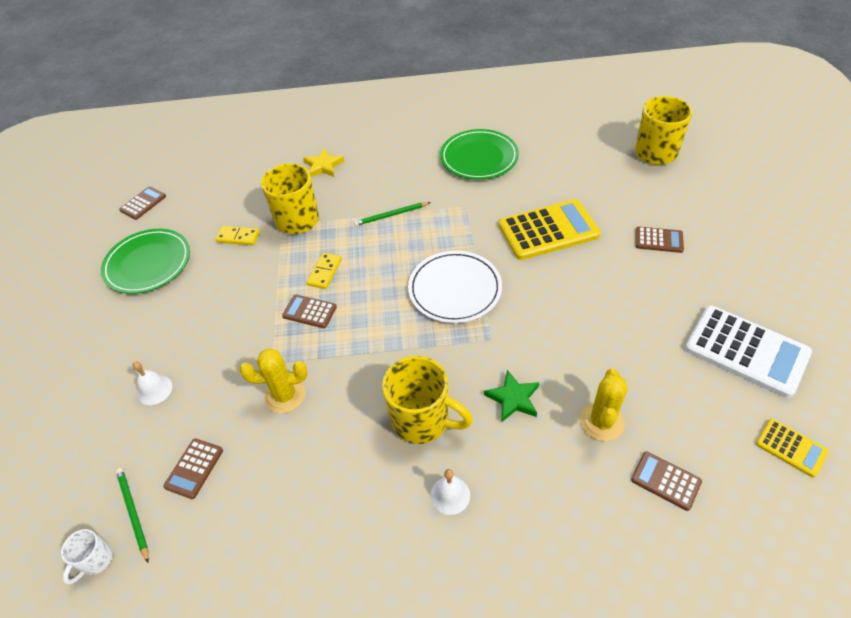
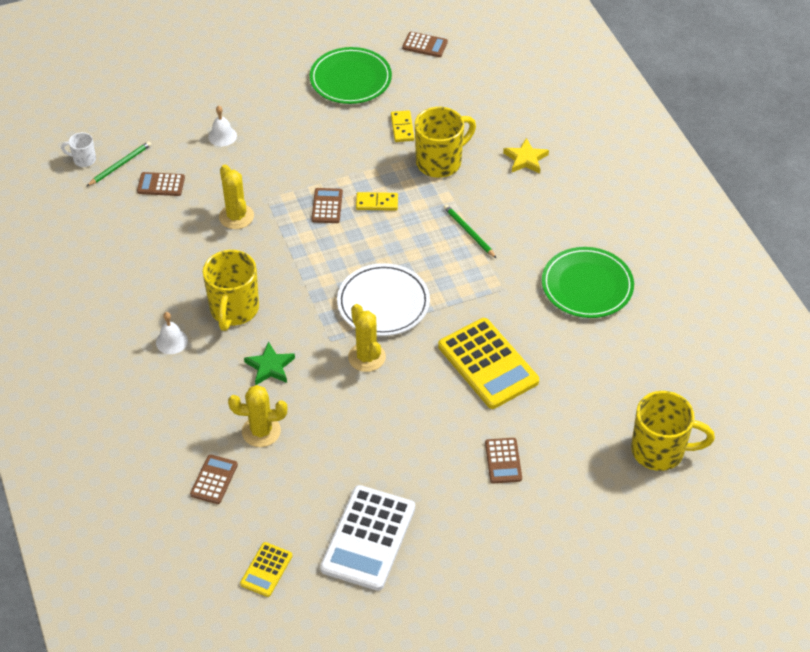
camera: 70 degrees right, 0 degrees up
(520, 314) = (366, 357): none -> yellow cactus

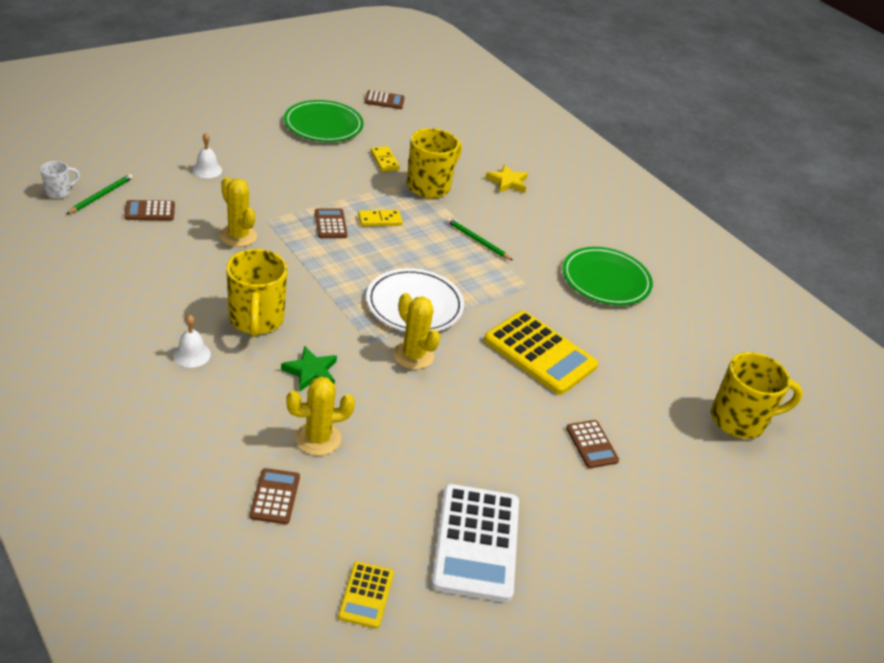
camera: 20 degrees left, 10 degrees down
(83, 160) = (59, 192): white mug -> white mug turned 150 degrees clockwise

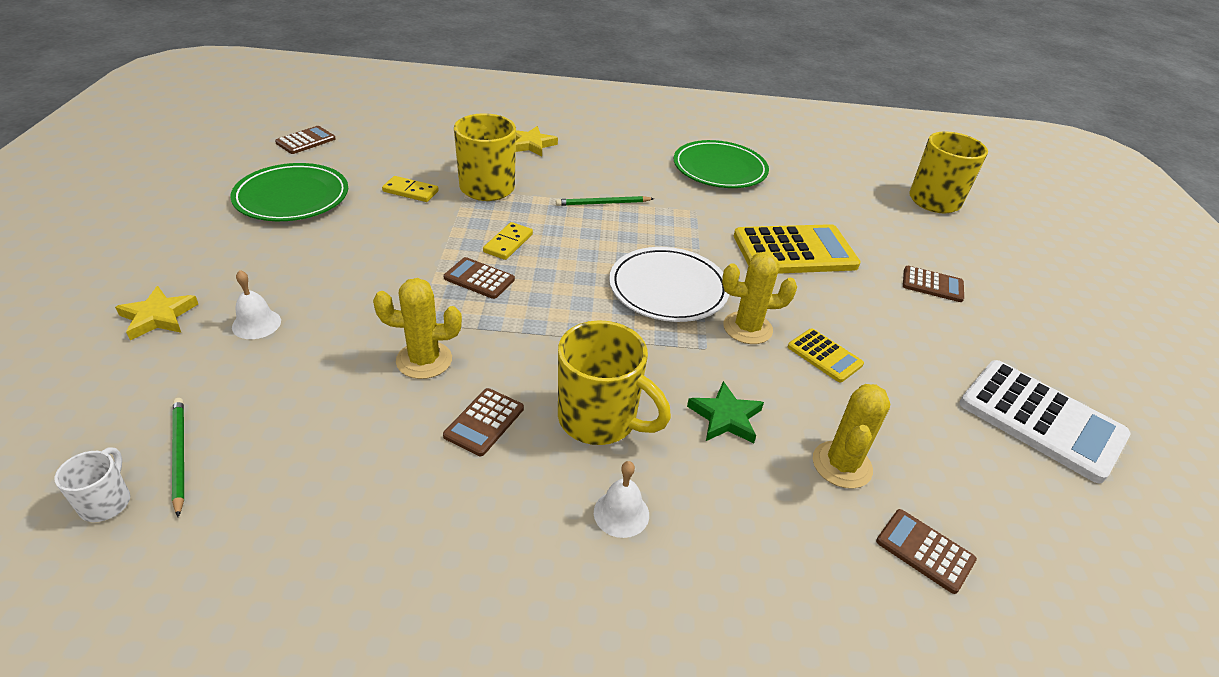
camera: 50 degrees left, 0 degrees up
(150, 211) = (279, 419): brown calculator -> brown calculator (484, 422)
(180, 140) = (158, 317): none -> yellow star
(366, 595) = (1101, 542): yellow calculator -> yellow calculator (824, 356)

